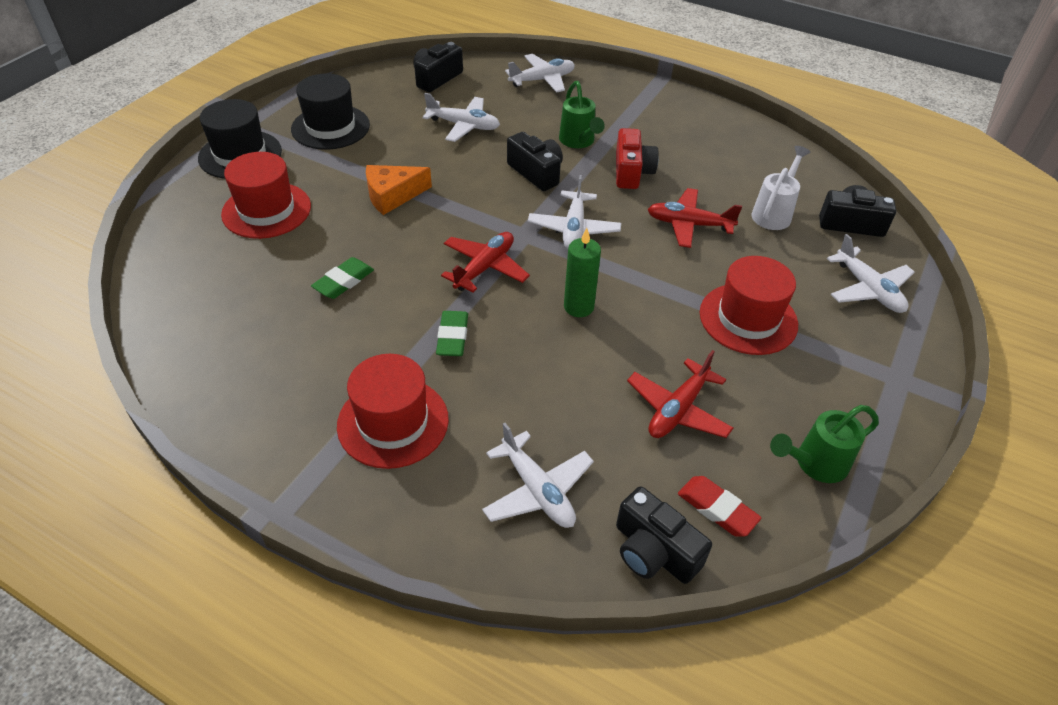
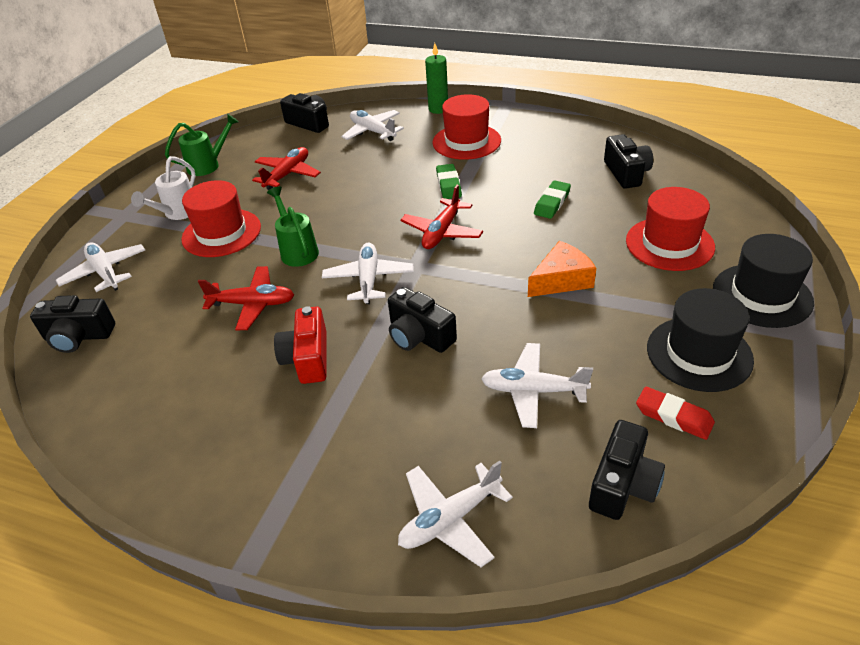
camera: 175 degrees right, 5 degrees down
(224, 307) = (626, 173): none -> black camera
(578, 141) = (375, 393): green watering can -> green watering can (297, 250)
(578, 307) = (358, 218): green candle -> green candle (438, 109)
(717, 509) = (273, 140): red eraser -> red eraser (673, 416)
(774, 213) = (157, 334): white watering can -> white watering can (178, 213)

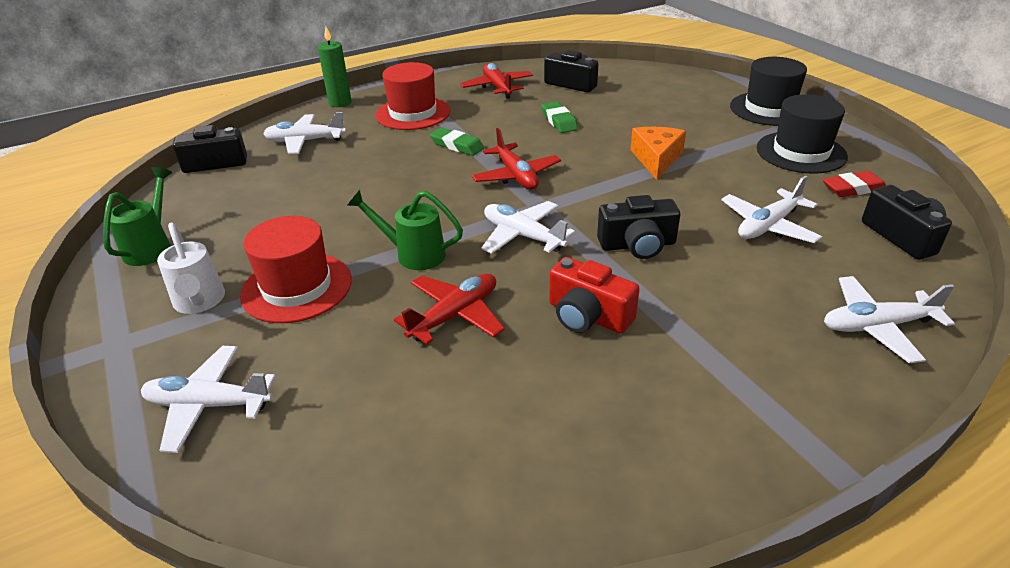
camera: 50 degrees left, 5 degrees down
(79, 336) = (302, 478): black camera -> none
(287, 174) = (277, 209): red plane -> red plane (497, 87)
(450, 519) = (877, 326): white plane -> white plane turned 75 degrees clockwise
(669, 244) = (675, 108): red hat -> none

